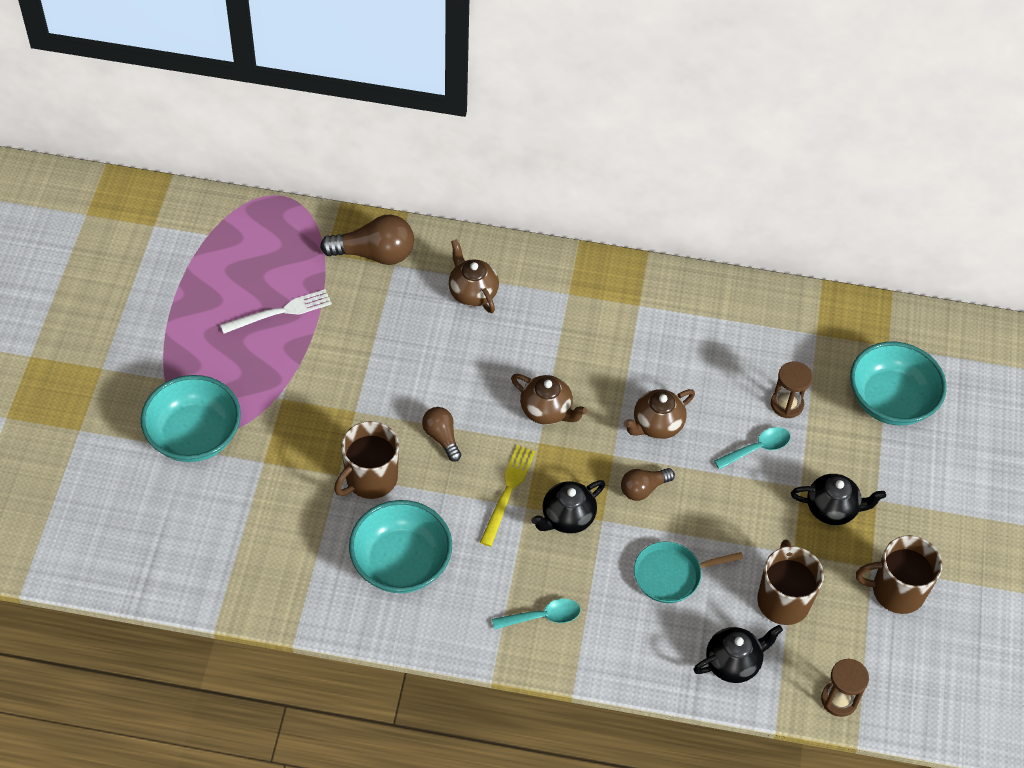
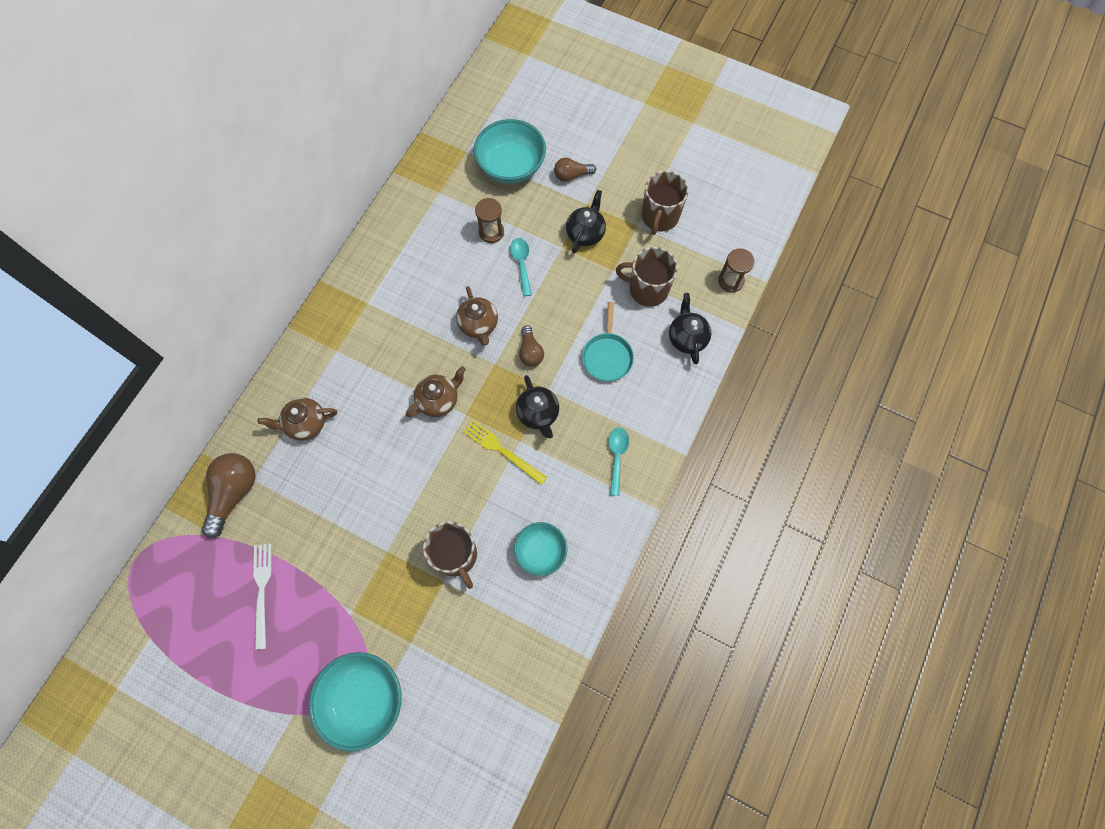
camera: 70 degrees left, 15 degrees up
(401, 563) = (540, 551): turquoise bowl -> turquoise bowl, size x0.63
(442, 437) = (436, 487): brown light bulb -> brown light bulb (572, 175)

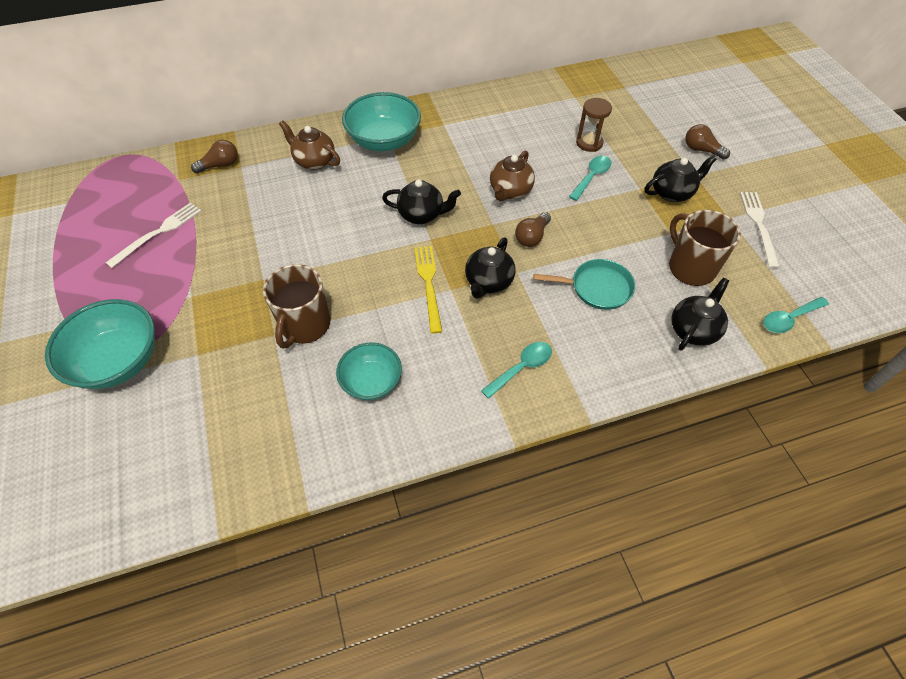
camera: 45 degrees right, 15 degrees down
(234, 493) = (220, 165): brown light bulb -> brown light bulb, size x0.59
(439, 400) = (422, 215): brown teapot -> black teapot
(511, 166) = (653, 115): turquoise bowl -> turquoise bowl (384, 141)
(607, 356) = (597, 288): turquoise pan -> turquoise pan turned 135 degrees counterclockwise
(659, 217) = (759, 225): brown mug -> white fork
(731, 281) = (789, 319): brown hourglass -> turquoise spoon

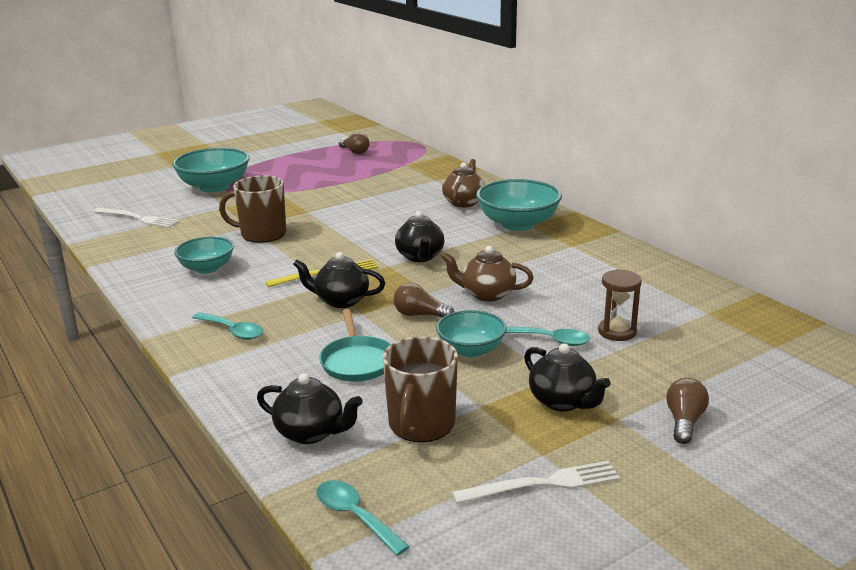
camera: 75 degrees right, 30 degrees down
(158, 233) = (342, 171): white fork -> white fork (138, 218)
(220, 165) = (432, 173): brown light bulb -> brown light bulb (354, 152)
(595, 220) = (471, 350): none -> turquoise bowl
(690, 267) = (421, 425): brown mug -> brown mug turned 150 degrees clockwise

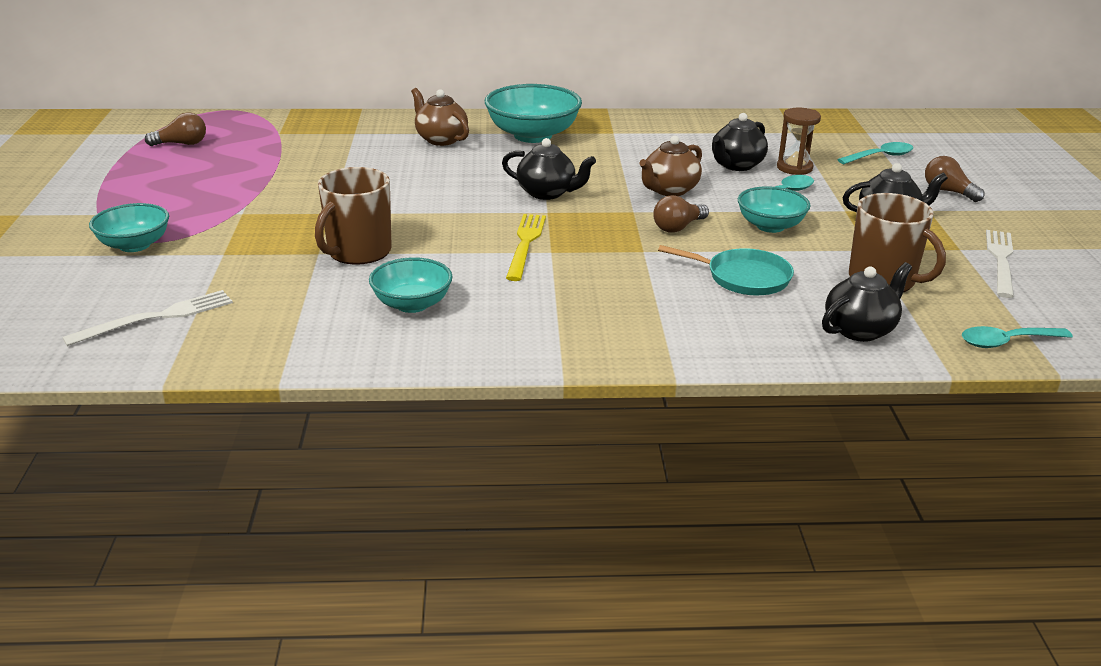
camera: 60 degrees left, 5 degrees up
(214, 187) = (134, 245): turquoise bowl -> turquoise bowl, size x0.63
(232, 331) = (607, 323): turquoise spoon -> turquoise spoon (880, 156)
(341, 301) = (602, 253): black teapot -> black teapot (736, 165)

